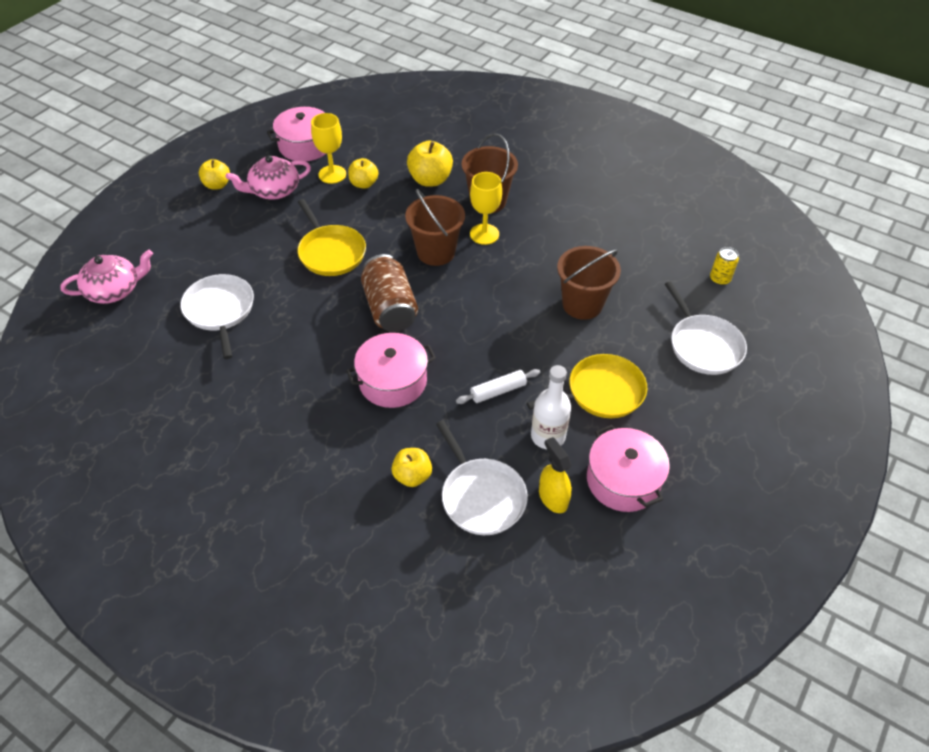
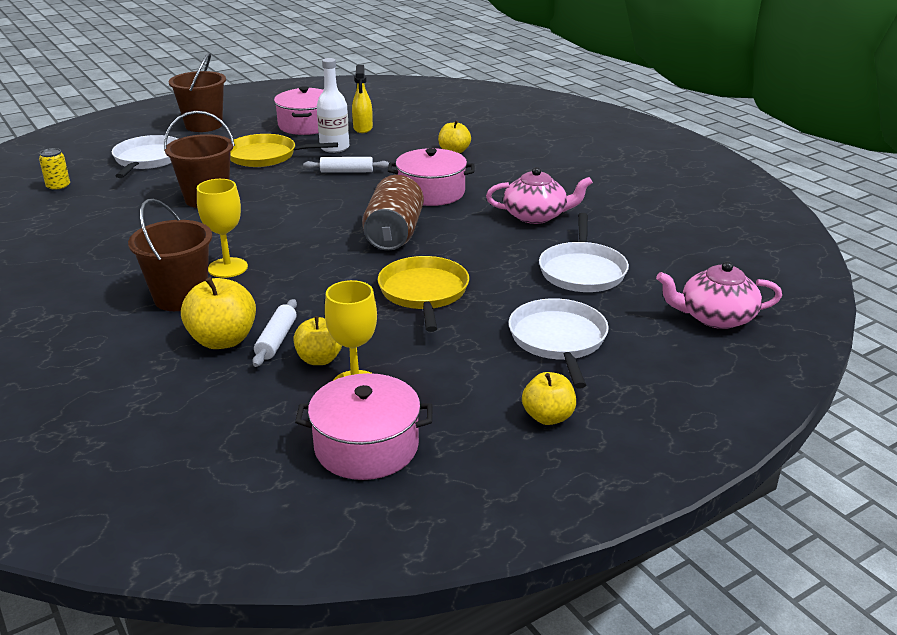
camera: 155 degrees left, 20 degrees down
(274, 190) = (459, 384): pink teapot -> pink teapot (536, 216)
(399, 189) = (276, 340): none -> white rolling pin
(436, 252) = (300, 265): brown bucket -> brown bucket (204, 125)
(481, 496) = (411, 137): white pan -> white pan (558, 340)

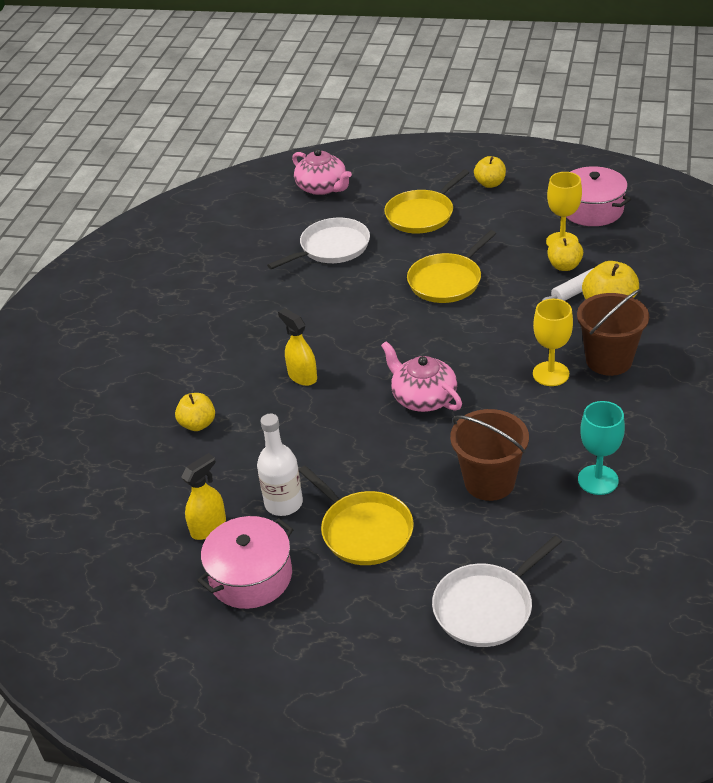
camera: 130 degrees left, 10 degrees up
(58, 187) = (620, 601): yellow can -> none
(121, 227) = (598, 480): none -> turquoise goblet
(204, 125) = (355, 662): brown bucket -> none
(346, 171) = (325, 450): white rolling pin -> none
(394, 234) = (395, 343): brown can -> none
(431, 192) = (302, 376): pink pot -> yellow spray bottle
(536, 216) = (275, 307): pink teapot -> pink teapot (423, 397)
(558, 340) = (422, 215): white pan -> yellow pan

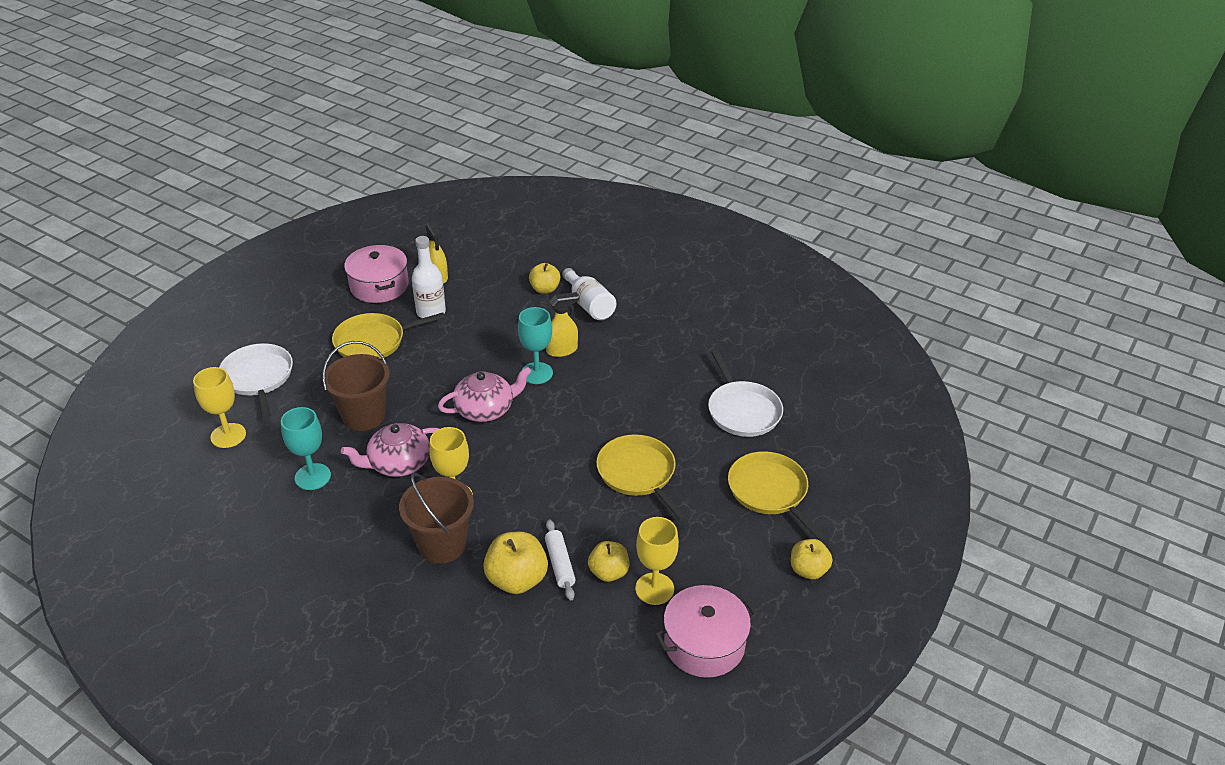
camera: 105 degrees right, 0 degrees up
(215, 382) = (588, 305): none -> white bottle
(322, 187) = (863, 431): pink teapot -> pink teapot (398, 463)
(348, 381) = (537, 373): none -> turquoise goblet
(593, 581) = (228, 435): none -> yellow goblet

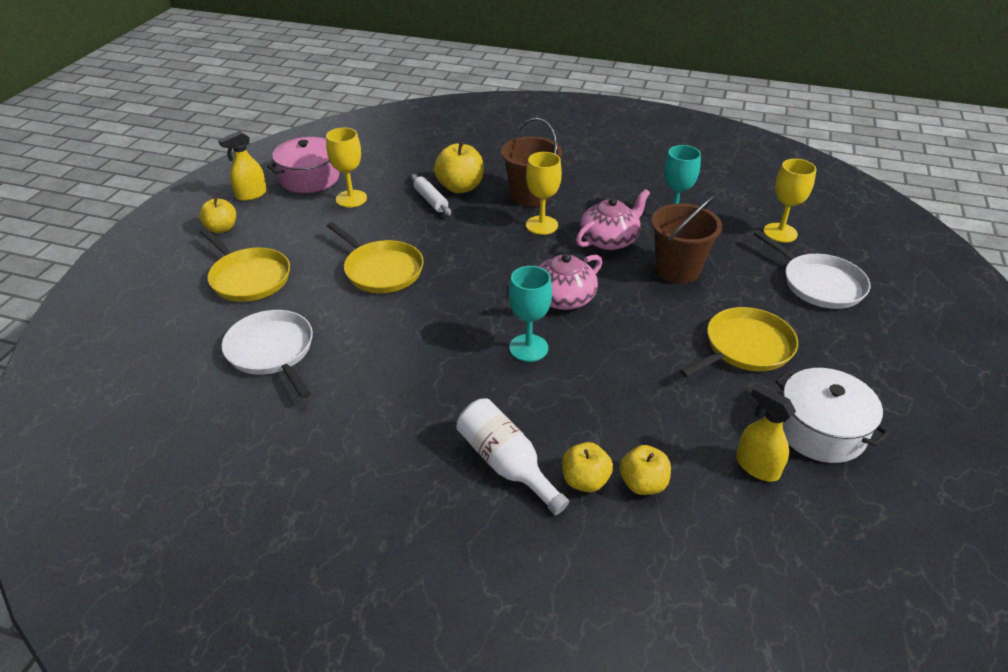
camera: 165 degrees right, 0 degrees up
(379, 286) = (820, 430): pink pot -> white pot
(431, 312) = (714, 403): white bottle -> none
(562, 350) = (512, 384): yellow spray bottle -> yellow spray bottle (251, 195)
(608, 572) = (390, 202): yellow apple -> yellow apple (643, 484)

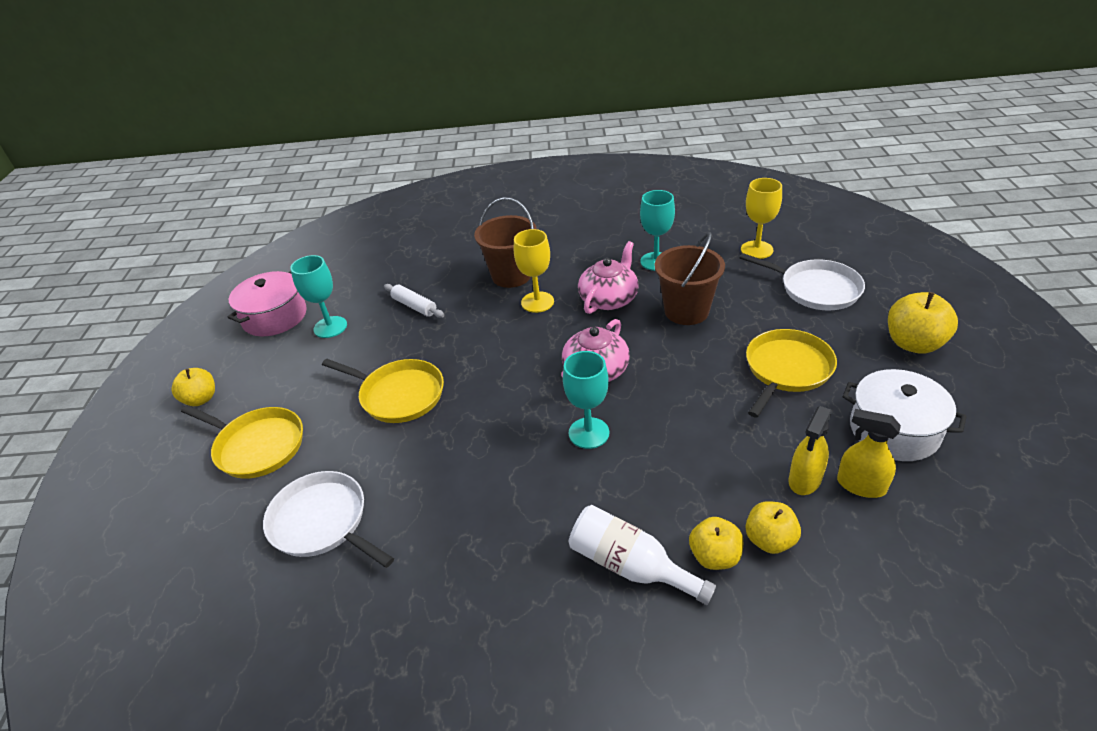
camera: 15 degrees left, 0 degrees up
(251, 195) = (218, 352): yellow spray bottle -> yellow spray bottle (804, 480)
(351, 199) = (330, 327): yellow goblet -> turquoise goblet
(460, 187) = (438, 285): yellow apple -> yellow apple (913, 344)

